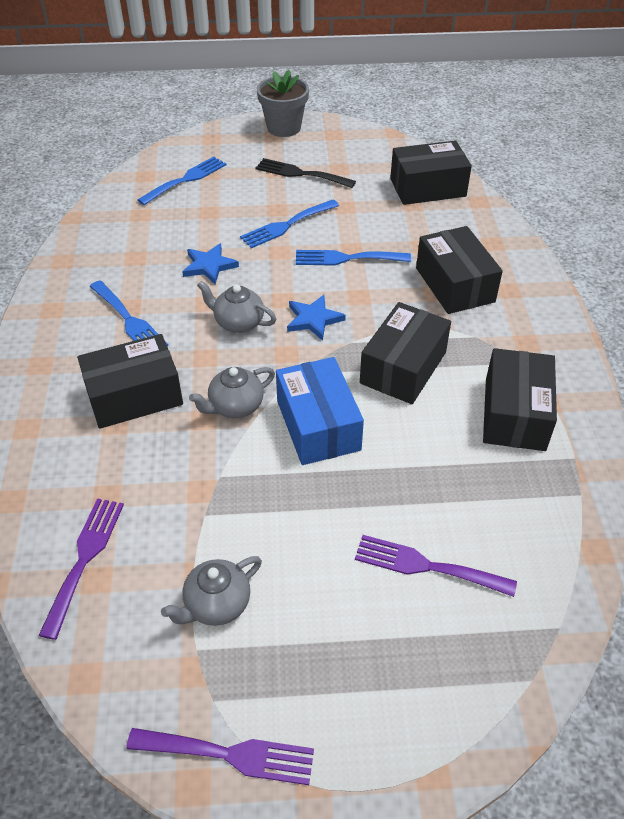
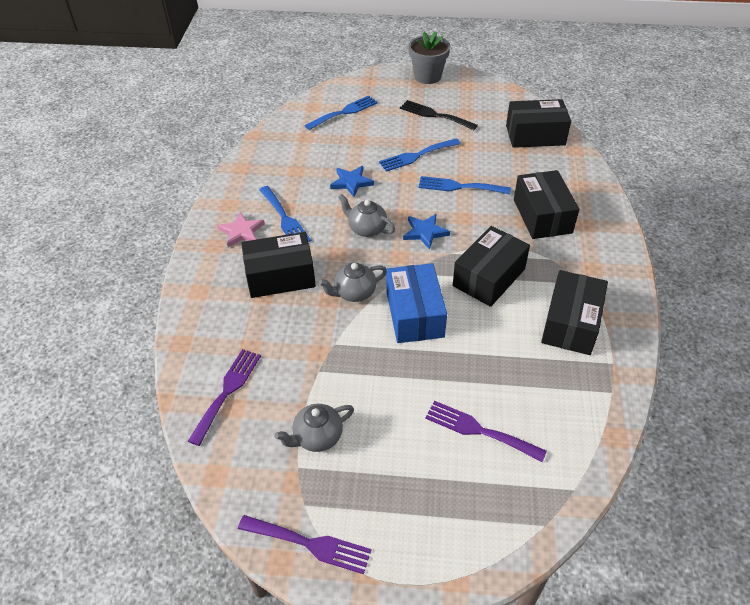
camera: 10 degrees right, 0 degrees up
(74, 343) = (241, 232): none -> pink star

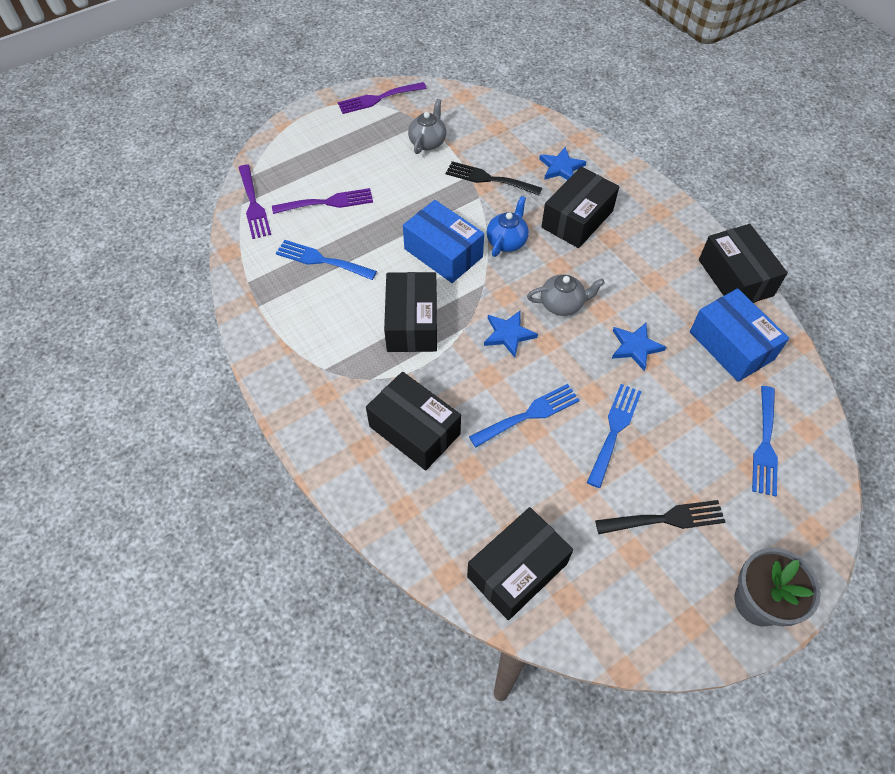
camera: 140 degrees right, 10 degrees up
(227, 391) = (512, 132): purple fork -> purple fork (253, 205)
(234, 326) = (561, 167): none -> blue star
(241, 232) = (657, 235): pink star -> none
(285, 218) = (641, 269): blue fork -> blue fork (321, 260)
(294, 153) = (731, 345): none -> blue box
(306, 356) = (488, 179): none -> black fork
(354, 293) = (507, 241): grey teapot -> blue teapot
(570, 323) = (312, 321): black box -> black box (735, 277)

